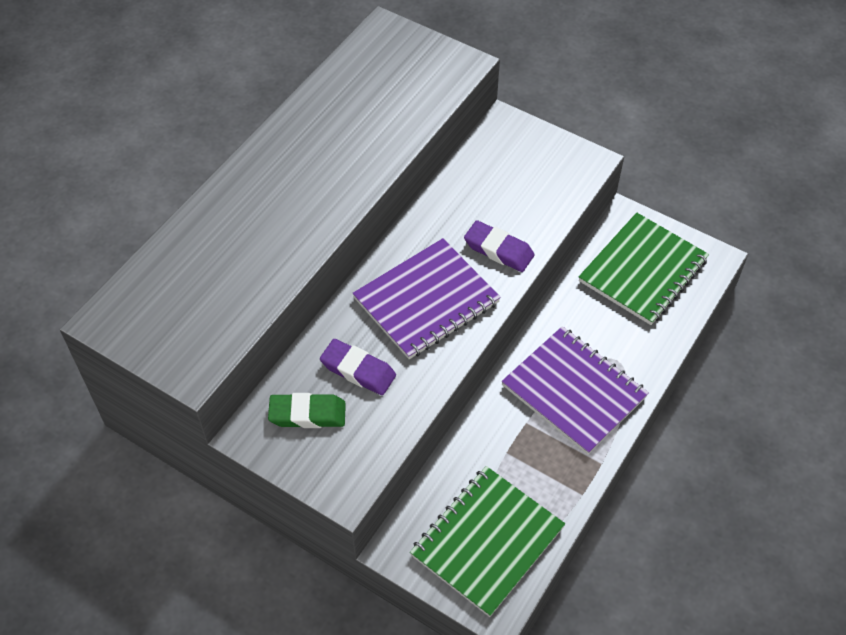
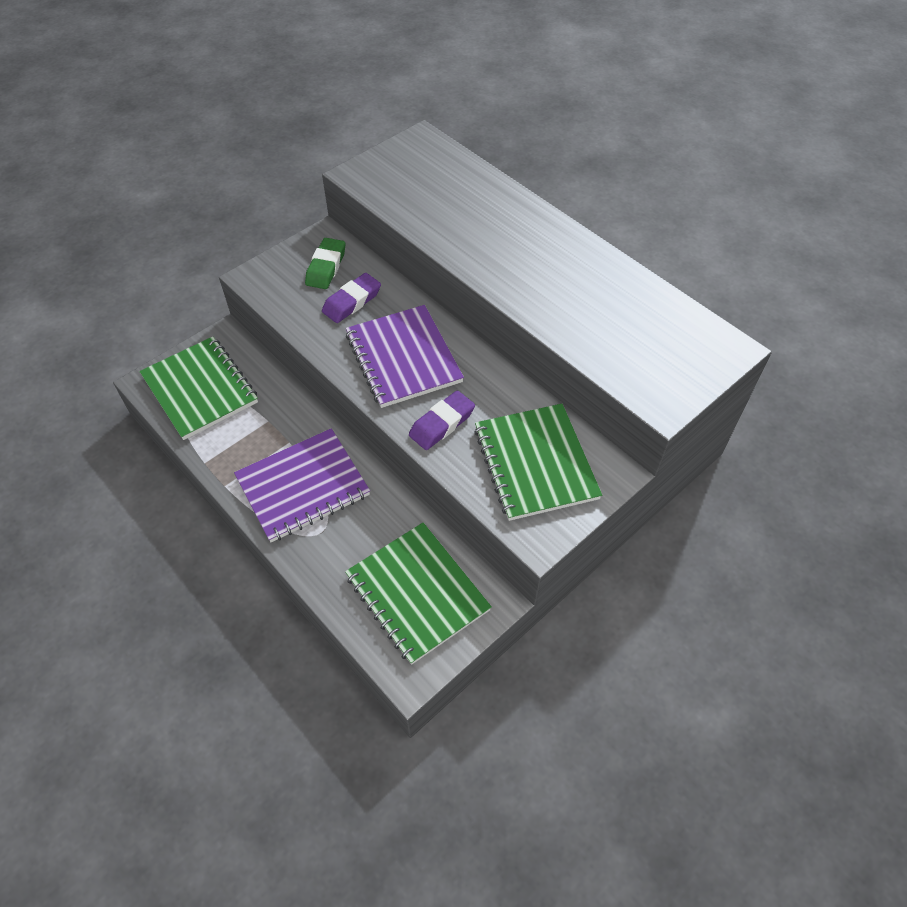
camera: 105 degrees right, 0 degrees up
(516, 175) = (535, 463): none -> green notebook

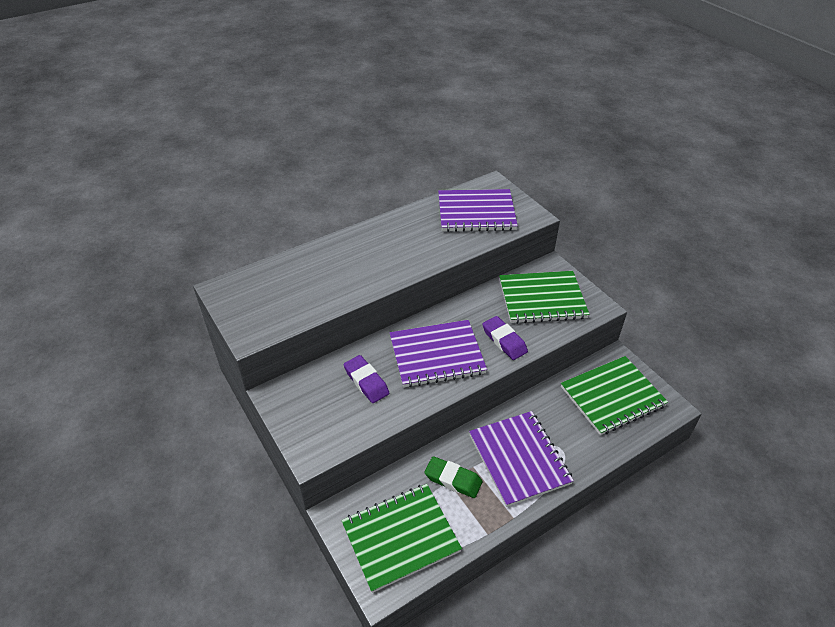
camera: 80 degrees left, 10 degrees down
(326, 267) = (317, 396): green eraser -> green eraser (453, 479)
(644, 335) = (476, 212): none -> purple notebook

